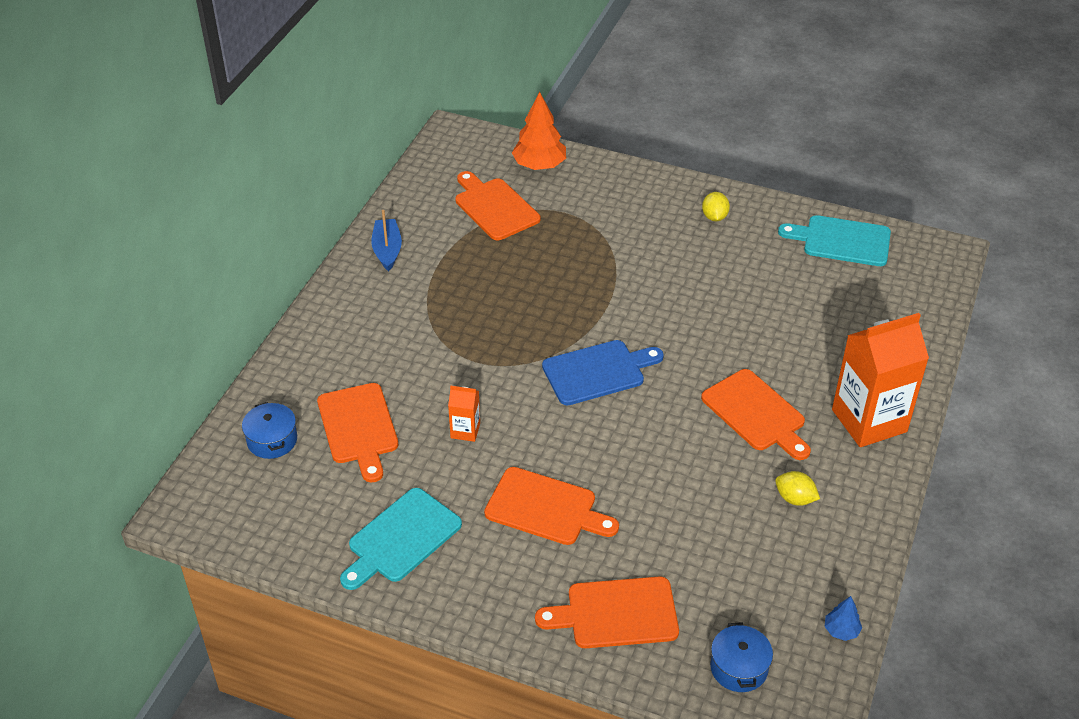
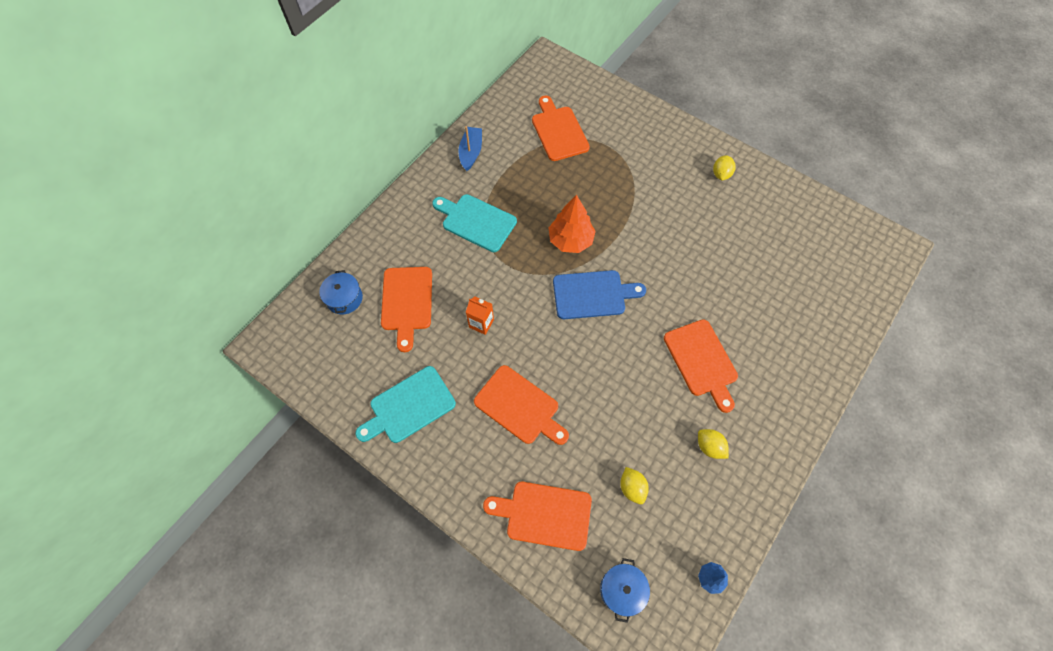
camera: 15 degrees right, 20 degrees up
(539, 165) = (602, 101): orange tree -> orange tree (570, 240)
(715, 561) = (632, 488): none -> yellow lemon
(842, 241) = (814, 217): turquoise cutting board -> turquoise cutting board (476, 221)
(869, 421) = (788, 389): orange carton -> none

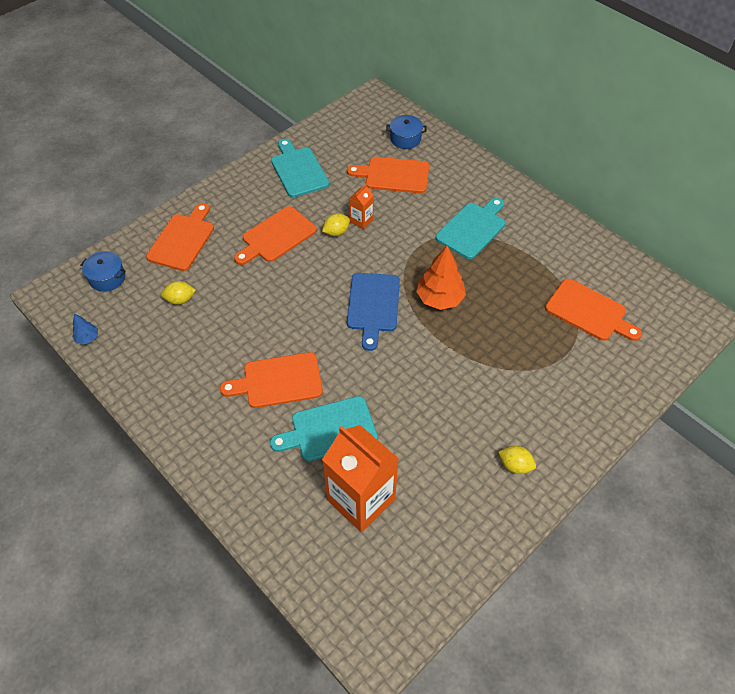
camera: 100 degrees right, 10 degrees down
(471, 152) = (560, 233): blue boat -> none
(559, 131) = (589, 311): orange cutting board -> orange cutting board turned 45 degrees clockwise
(709, 447) = (193, 365): yellow lemon -> yellow lemon (336, 232)
(736, 308) = (329, 430): none -> turquoise cutting board
(789, 273) = (361, 499): none -> orange carton

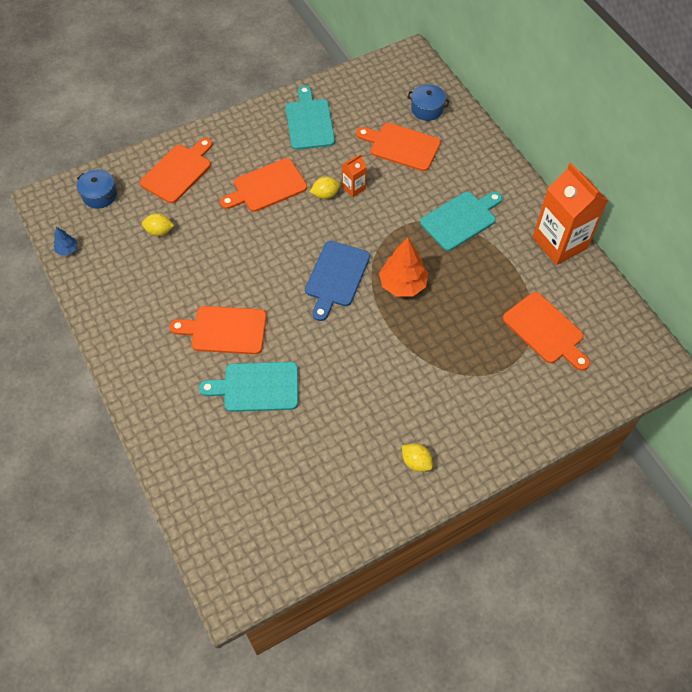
camera: 15 degrees right, 5 degrees up
(361, 499) = (264, 458): orange carton -> orange carton (559, 243)

